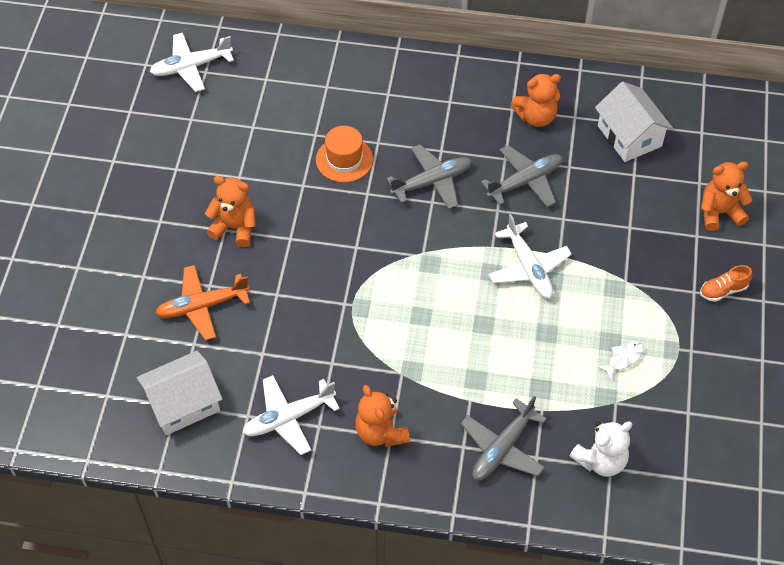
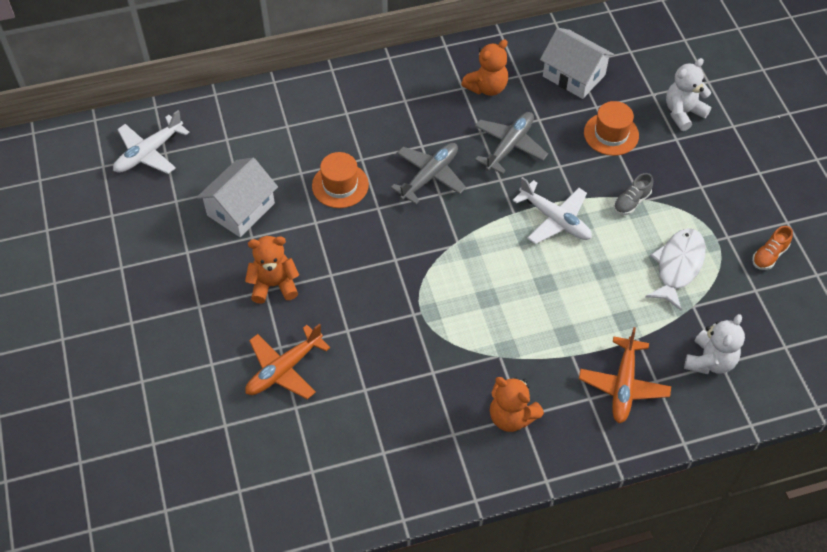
camera: 25 degrees left, 0 degrees up
(183, 403) = (317, 467): white house -> white house (241, 209)
(288, 418) = (422, 439): white plane -> none
(502, 448) = (623, 385): grey plane -> orange plane
(614, 280) = (631, 202): none -> grey shoe
(623, 359) = (677, 266): white fish -> white fish, size x1.94
(633, 207) = (611, 134): none -> orange hat
(719, 212) = (683, 113): orange teddy bear -> white teddy bear
(723, 290) = (723, 176): orange shoe -> orange shoe (769, 255)

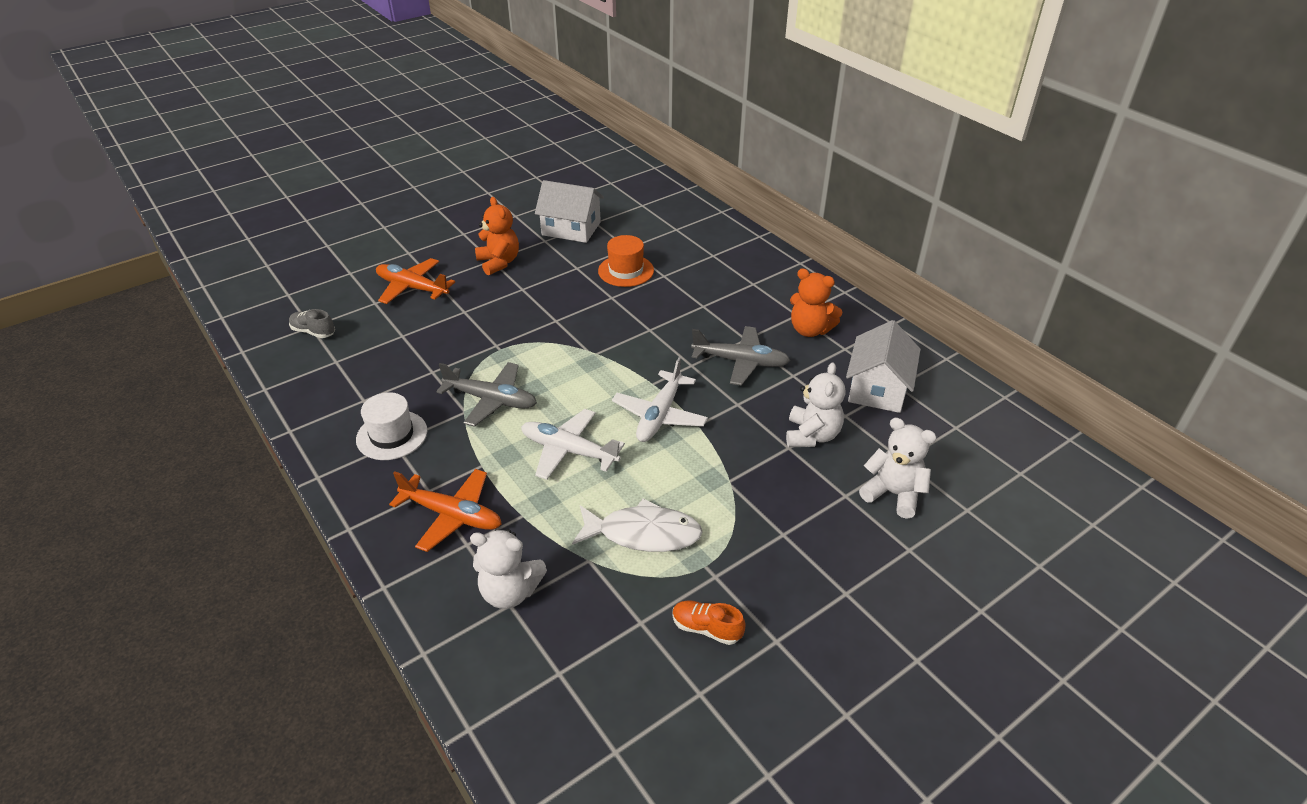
camera: 70 degrees right, 15 degrees down
(149, 153) = (606, 176): white plane -> white plane (569, 451)
(430, 176) = (667, 319): grey plane -> grey plane (491, 400)
(511, 416) = (392, 435): orange teddy bear -> white hat
(611, 134) = (812, 435): orange hat -> white teddy bear
(623, 385) = (452, 515): orange plane -> orange plane turned 150 degrees counterclockwise
(631, 202) = (719, 472): grey shoe -> grey shoe (313, 332)

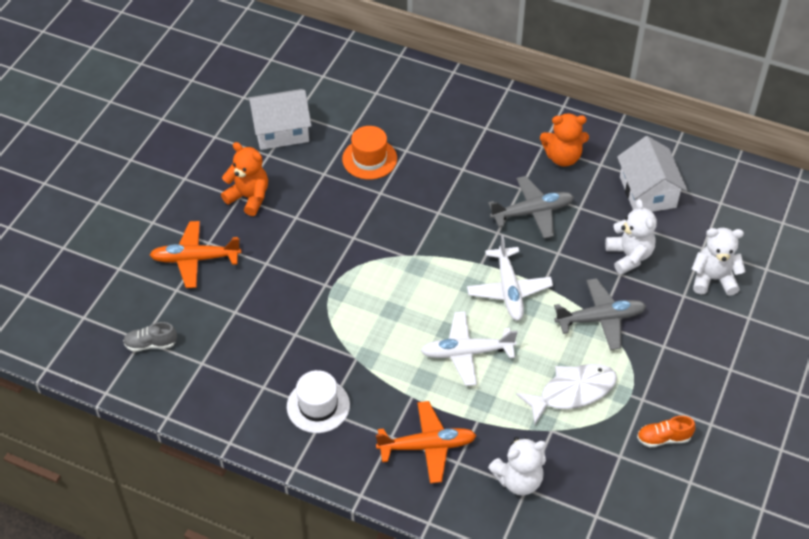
camera: 30 degrees left, 10 degrees up
(491, 400) = (368, 337): grey plane -> grey plane (600, 319)

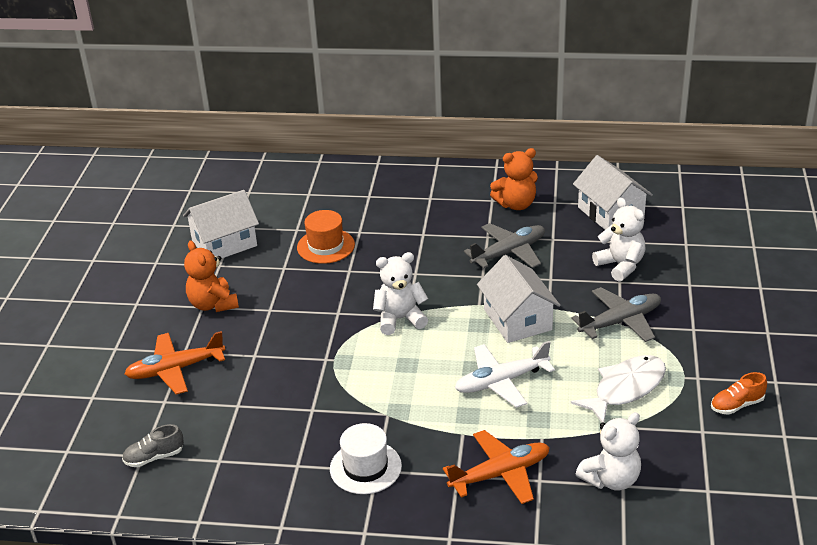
camera: 15 degrees left, 15 degrees down
(249, 197) = (213, 304): orange teddy bear -> orange teddy bear turned 135 degrees counterclockwise
(509, 290) = (517, 319): white plane -> white house
(713, 279) = (710, 265): white teddy bear -> white teddy bear (400, 319)

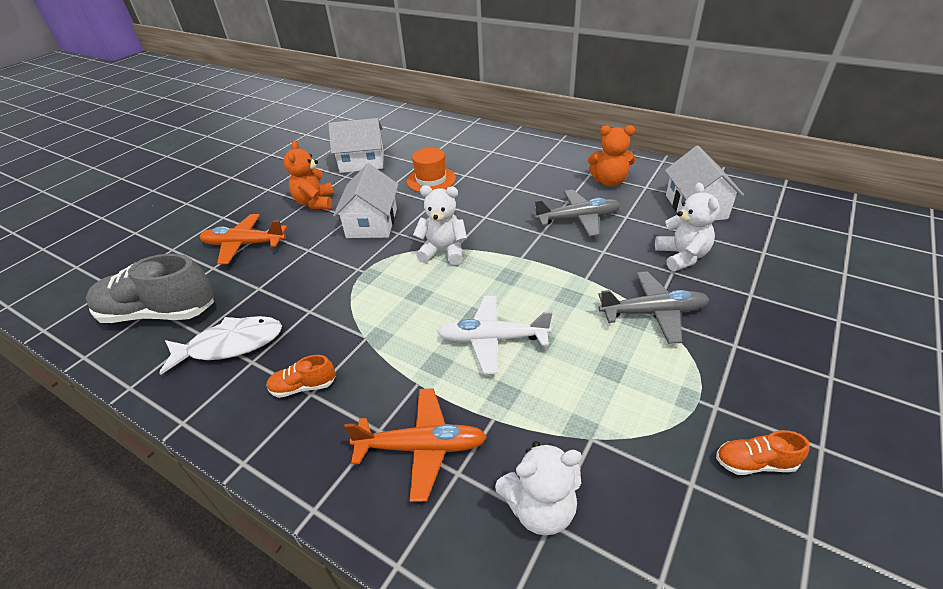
camera: 25 degrees right, 5 degrees up
(154, 457) = (159, 313): grey shoe -> grey shoe, size x2.18
(365, 467) = (303, 386): white hat -> orange shoe
(517, 319) = (548, 281): white house -> white house (372, 223)
(625, 389) = (620, 391): white fish -> white fish (231, 345)

